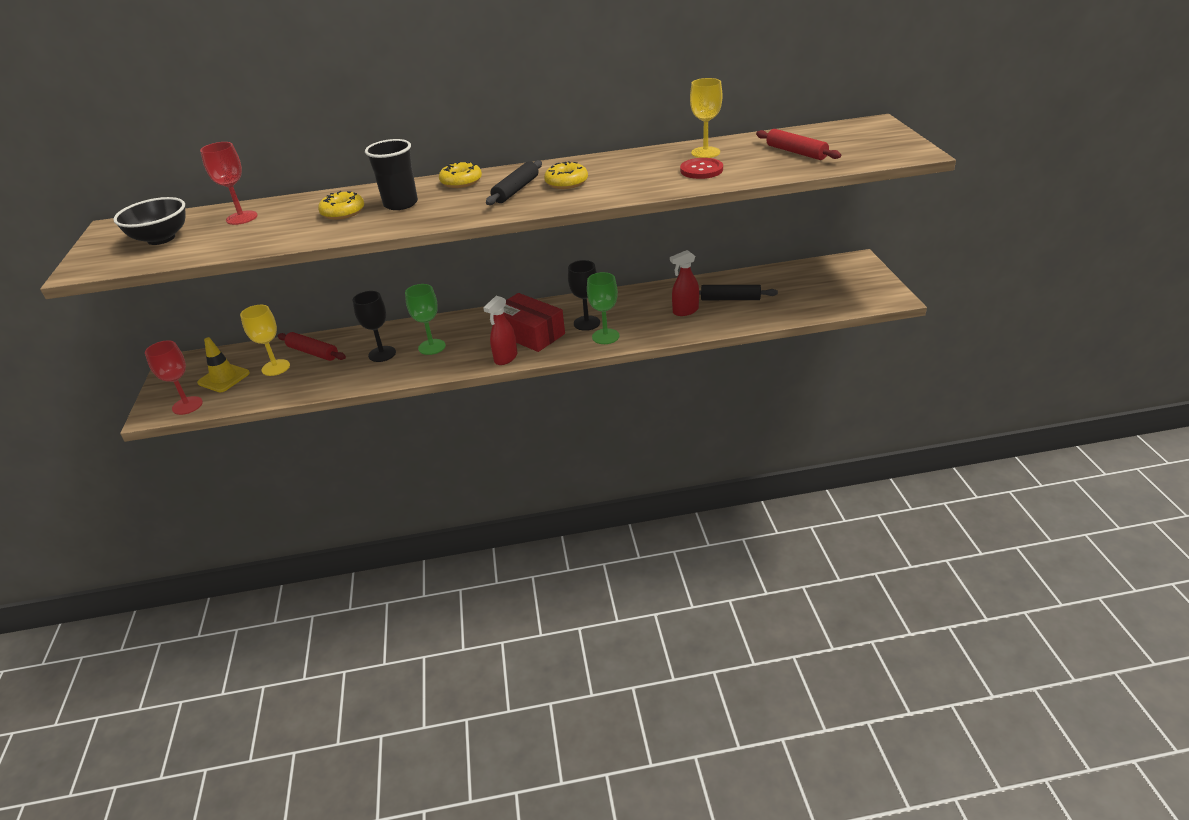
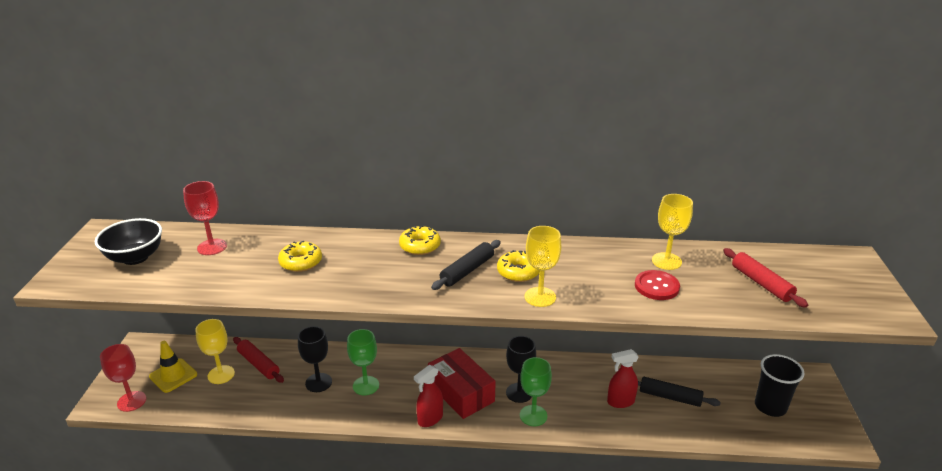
camera: 10 degrees right, 5 degrees down
(401, 204) = (355, 263): black cup -> black cup (770, 406)
(594, 195) = (540, 297): none -> yellow goblet

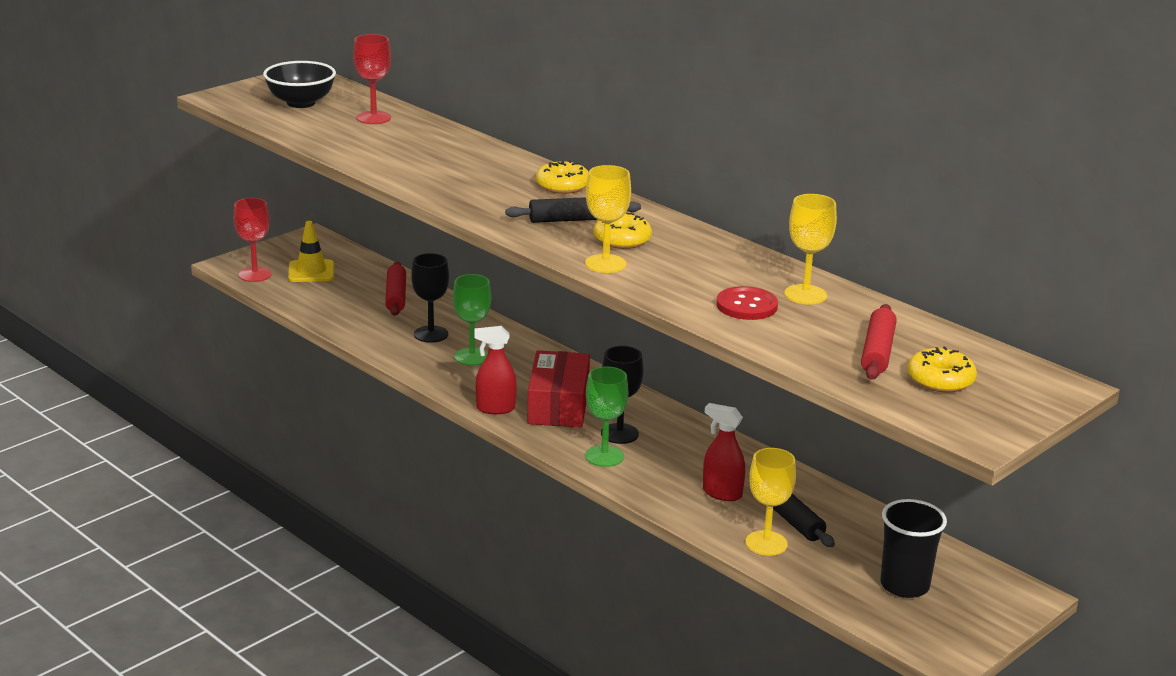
camera: 40 degrees right, 5 degrees down
(221, 374) = (352, 289): yellow goblet -> yellow goblet (766, 543)
(301, 262) = (430, 156): yellow donut -> yellow donut (940, 380)

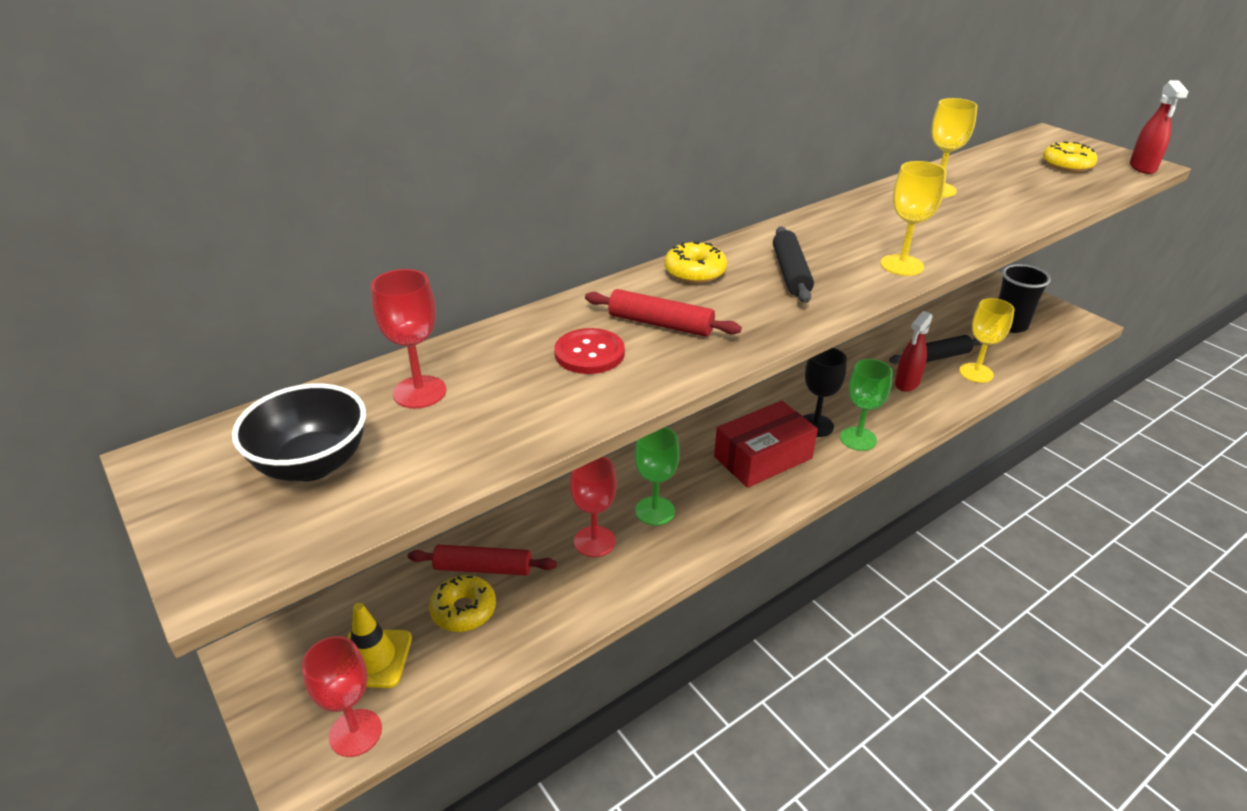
camera: 80 degrees left, 10 degrees up
(431, 334) = (594, 541): black goblet -> red goblet
(495, 408) = (772, 502): red spray bottle -> red spray bottle (1142, 168)
(558, 405) = (763, 457): red box -> red box turned 45 degrees counterclockwise
(622, 240) = (839, 252): yellow donut -> yellow donut (464, 610)
(746, 306) = (970, 213): red button -> red button (589, 353)
(877, 352) = (1032, 178): red rolling pin -> red rolling pin (660, 324)

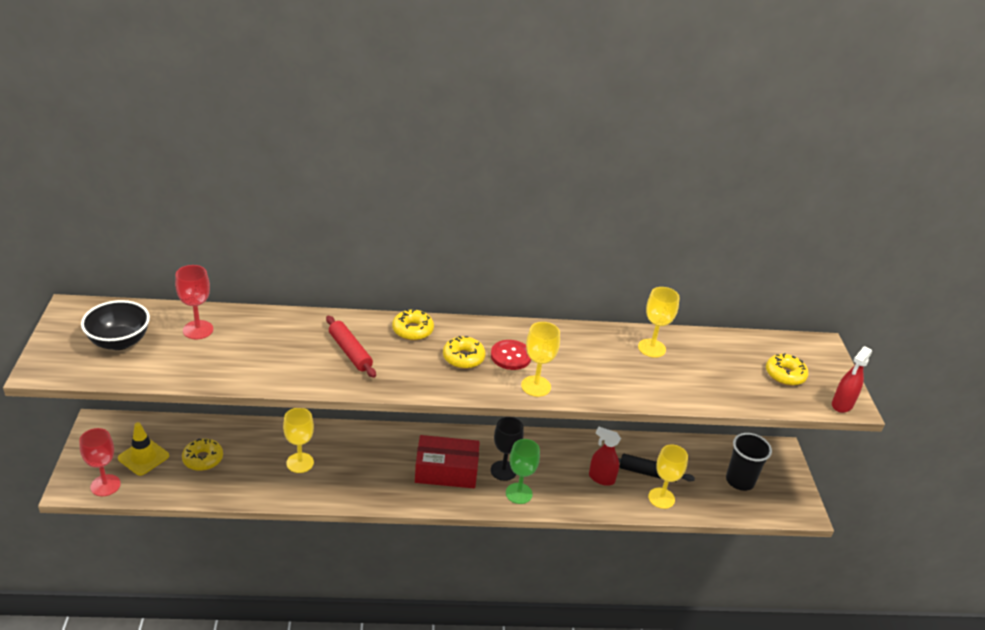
camera: 30 degrees right, 0 degrees up
(483, 568) = (233, 444): red rolling pin -> none
(589, 353) = (294, 350): red button -> red button (511, 356)
(594, 541) = (300, 463): red goblet -> yellow goblet
(655, 511) = (349, 465): green goblet -> none
(790, 273) = (463, 358): black rolling pin -> yellow donut
(907, 383) = (601, 478): red spray bottle -> red spray bottle turned 45 degrees clockwise

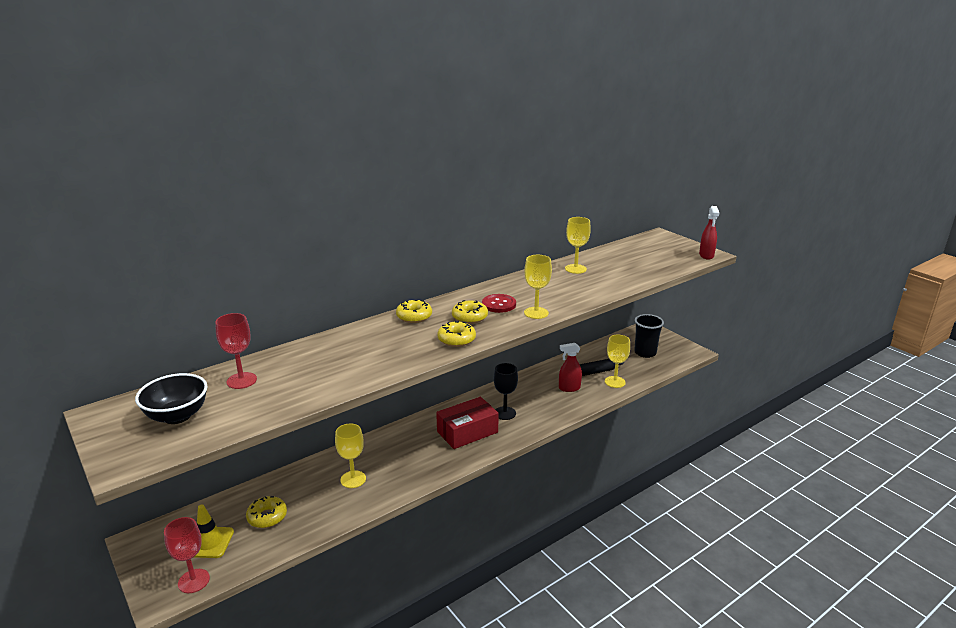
camera: 30 degrees left, 10 degrees down
(350, 352) = (385, 345): red rolling pin -> none
(519, 493) = (529, 421): green goblet -> none
(785, 375) = (661, 254): yellow donut -> yellow donut (456, 339)

